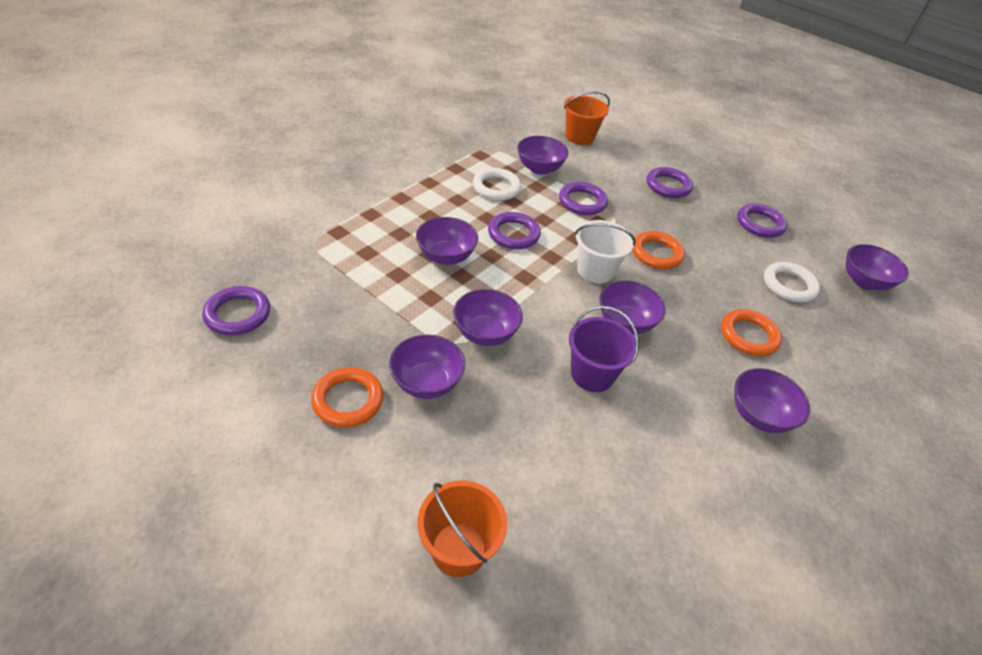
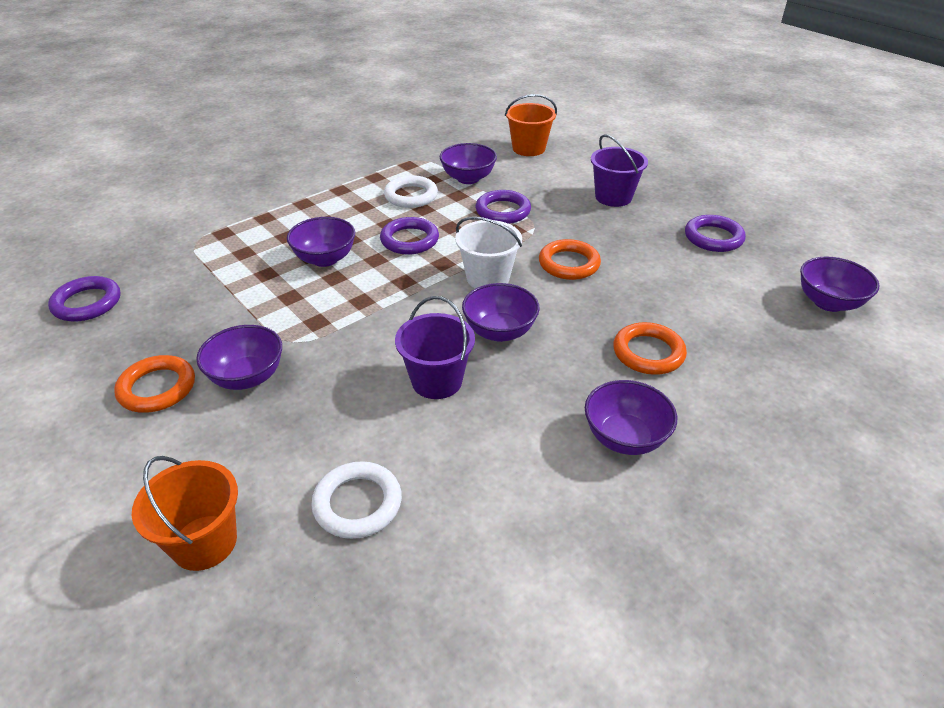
camera: 15 degrees right, 5 degrees down
(485, 333) = (333, 334): purple bowl -> none
(668, 186) = (613, 197): purple ring -> purple bucket
(789, 285) = (724, 302): white ring -> white ring (357, 503)

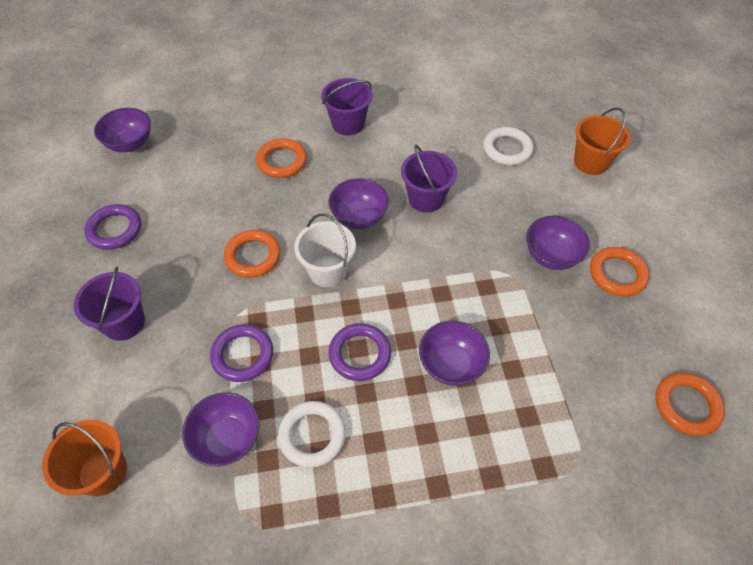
camera: 150 degrees left, 15 degrees up
(87, 303) = (686, 405): purple ring -> orange ring
(624, 438) = (348, 124): purple bowl -> purple bucket

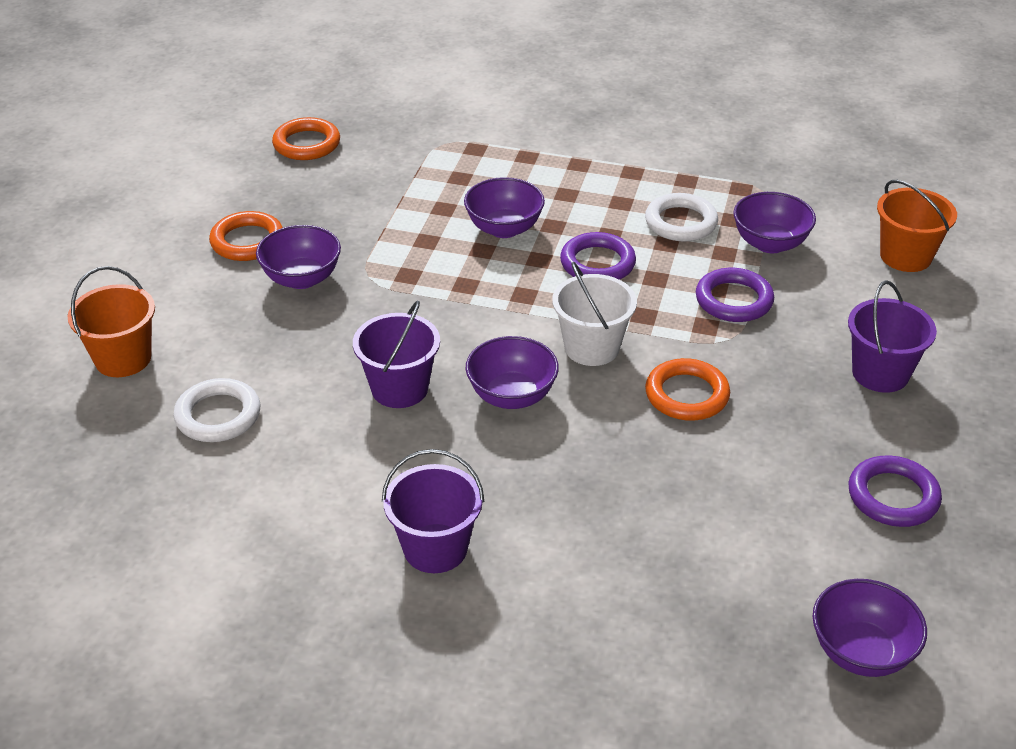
camera: 155 degrees left, 15 degrees down
(282, 161) = (587, 518): orange ring -> none

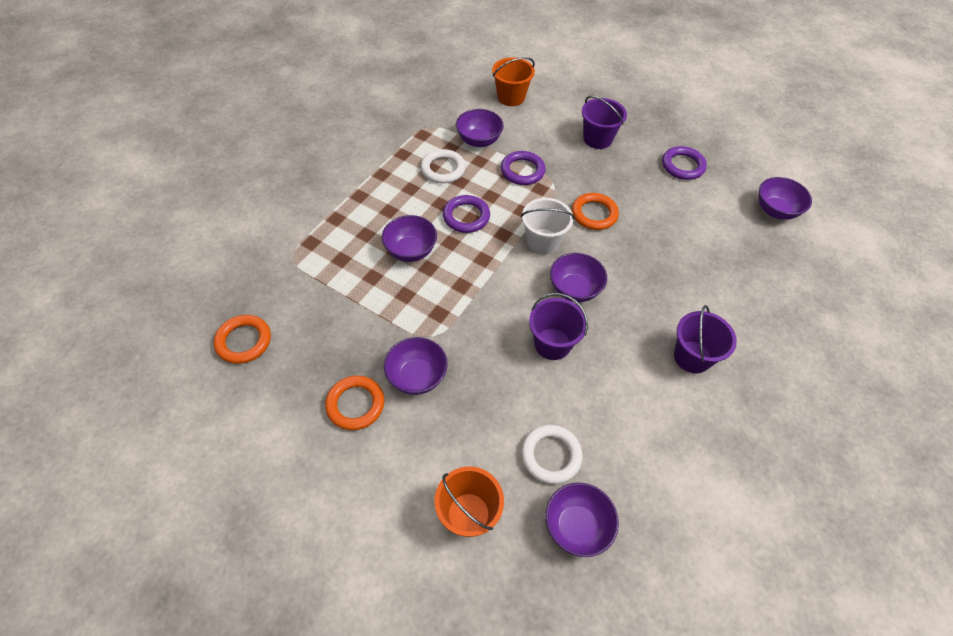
camera: 75 degrees left, 15 degrees up
(122, 455) = (576, 526): none -> purple bowl

